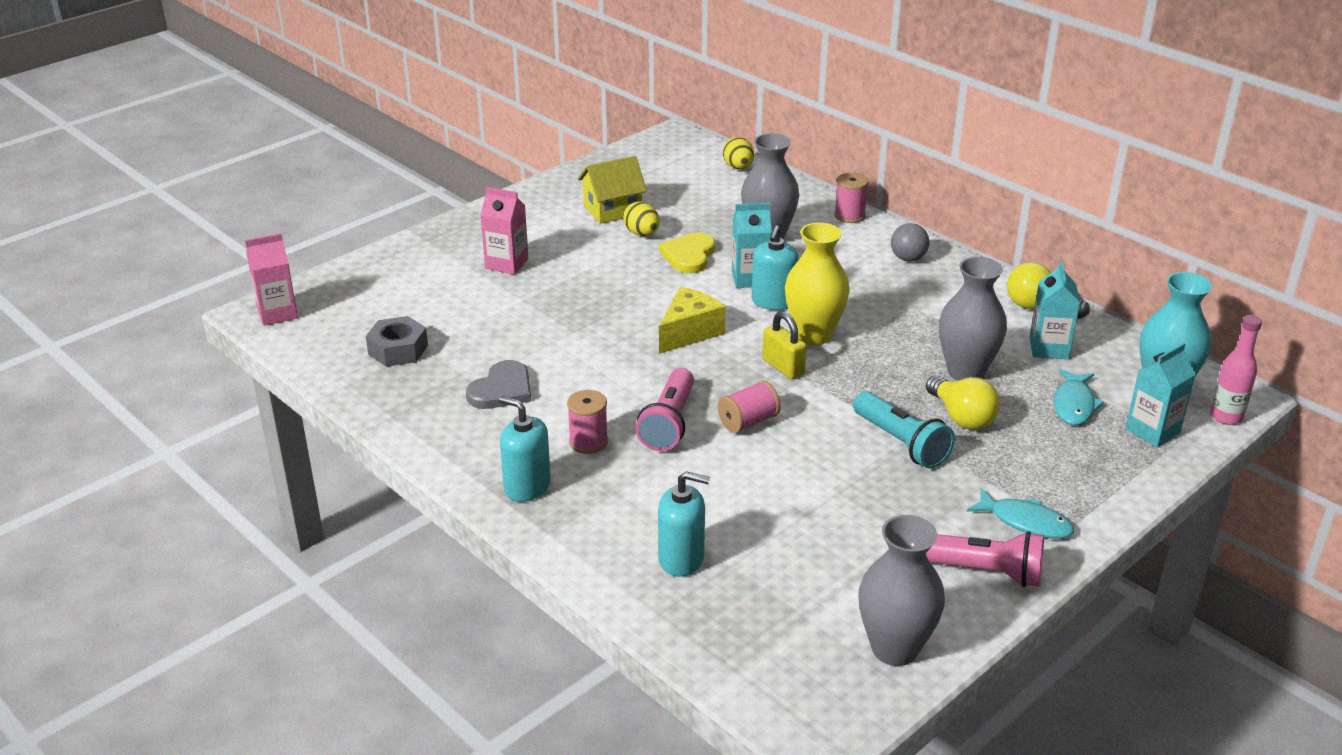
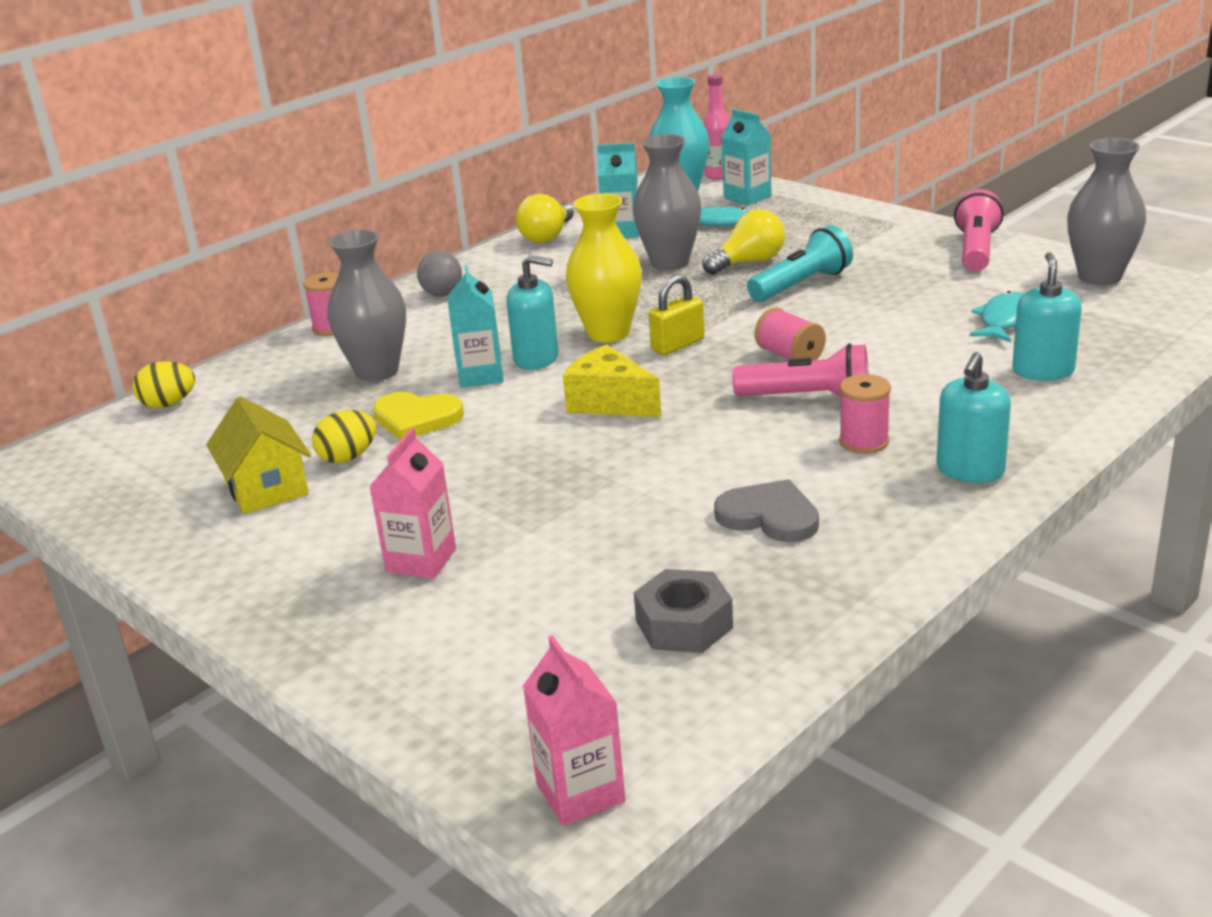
camera: 90 degrees left, 5 degrees down
(1025, 522) = (899, 237): turquoise fish -> turquoise fish (1003, 320)

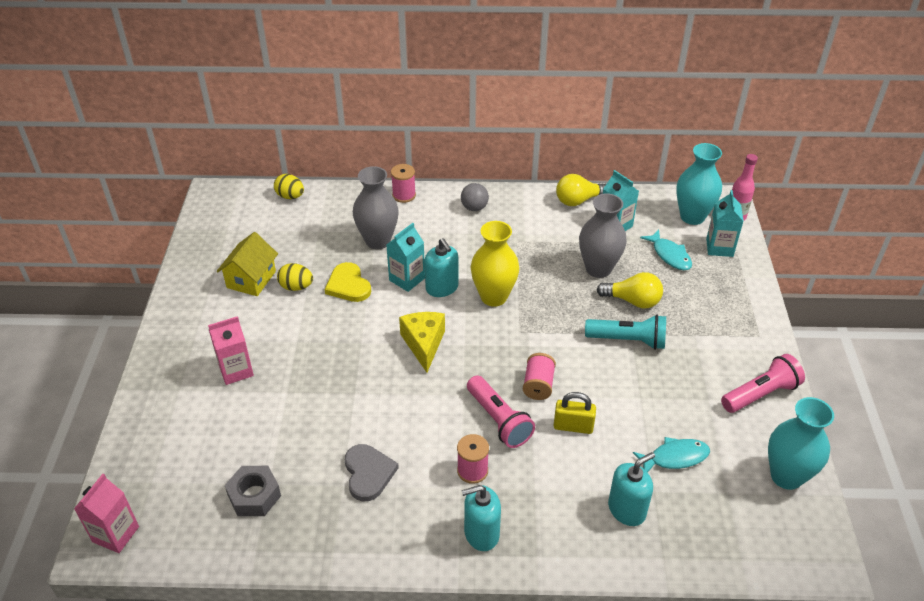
camera: 45 degrees right, 15 degrees up
(677, 345) = (507, 332): yellow padlock -> yellow padlock (573, 426)
(1099, 277) = (786, 476): grey vase -> turquoise vase

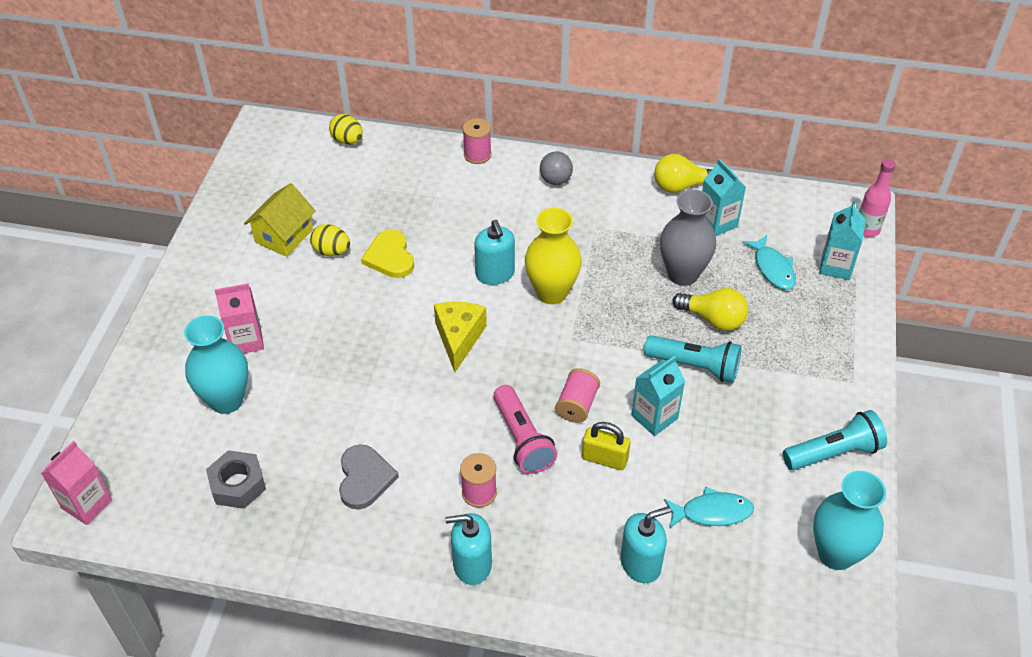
camera: 10 degrees right, 5 degrees up
(378, 241) = (435, 207): grey vase -> none
(407, 279) = (457, 258): turquoise carton -> turquoise carton (654, 417)
(692, 217) = (813, 223): turquoise vase -> turquoise vase (226, 400)
(760, 394) = (833, 452): pink flashlight -> turquoise flashlight

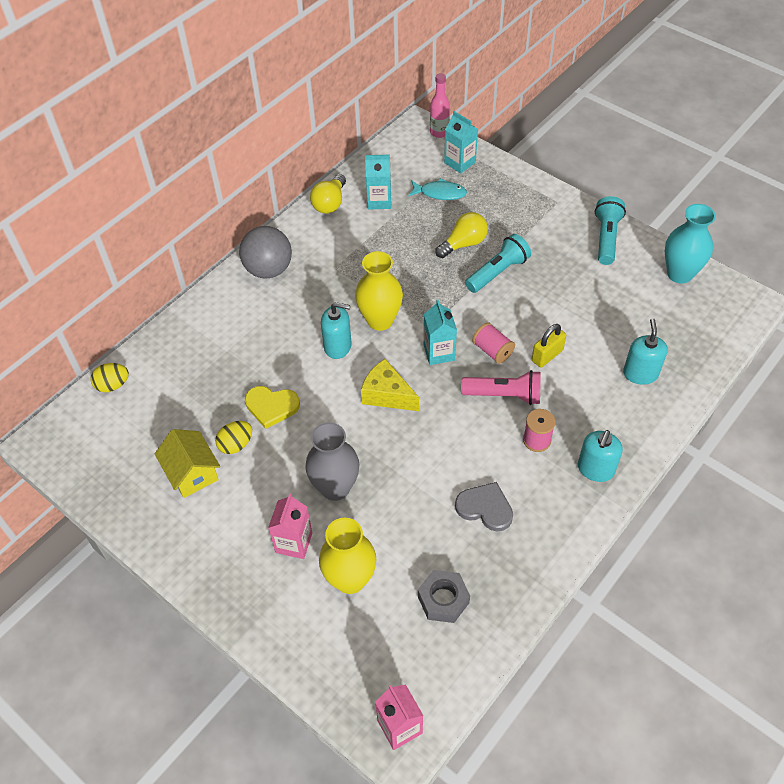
camera: 60 degrees left, 5 degrees up
(226, 400) = (350, 579): turquoise vase -> yellow vase
(477, 155) = (202, 305): pink spool -> none
(555, 180) = (268, 269): grey ball -> grey ball, size x1.78
(654, 417) = (527, 313): turquoise carton -> turquoise carton (439, 352)
(682, 274) = (413, 241): grey vase -> grey vase (335, 488)
(712, 512) = (620, 318): turquoise fish -> none

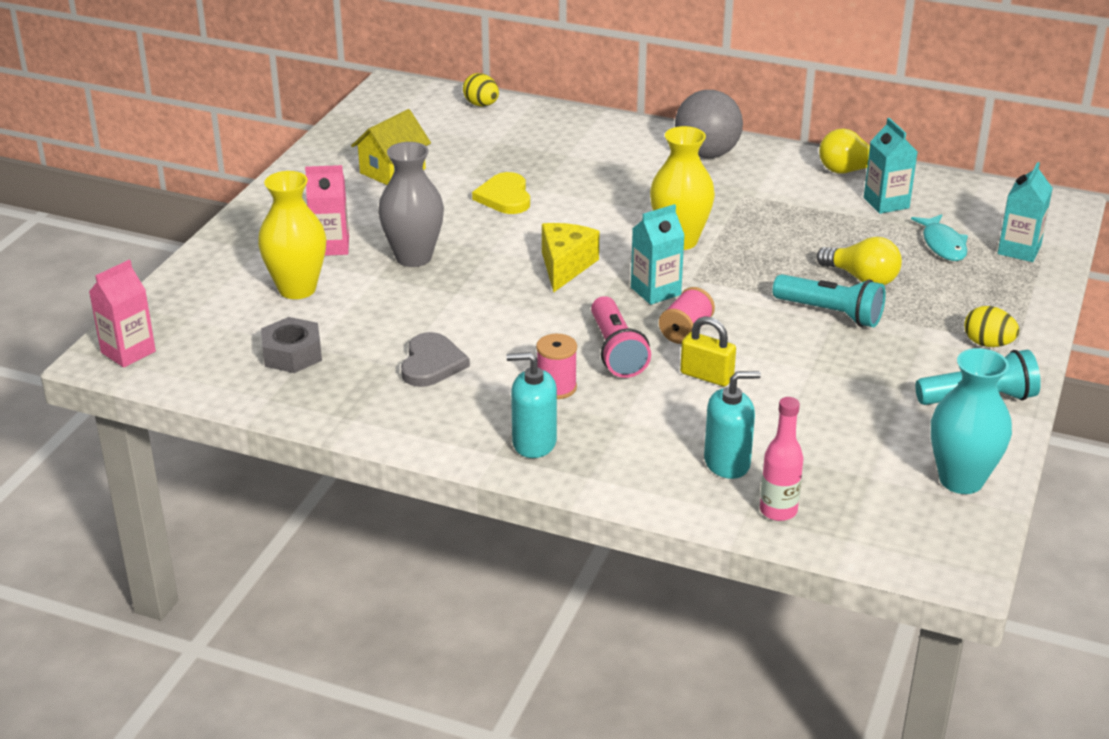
camera: 70 degrees right, 20 degrees down
(236, 444) = (441, 187): yellow egg -> yellow egg (988, 344)
(338, 346) = (619, 220): turquoise soap dispenser -> none
(439, 132) = (1064, 224): pink bottle -> pink bottle (778, 511)

